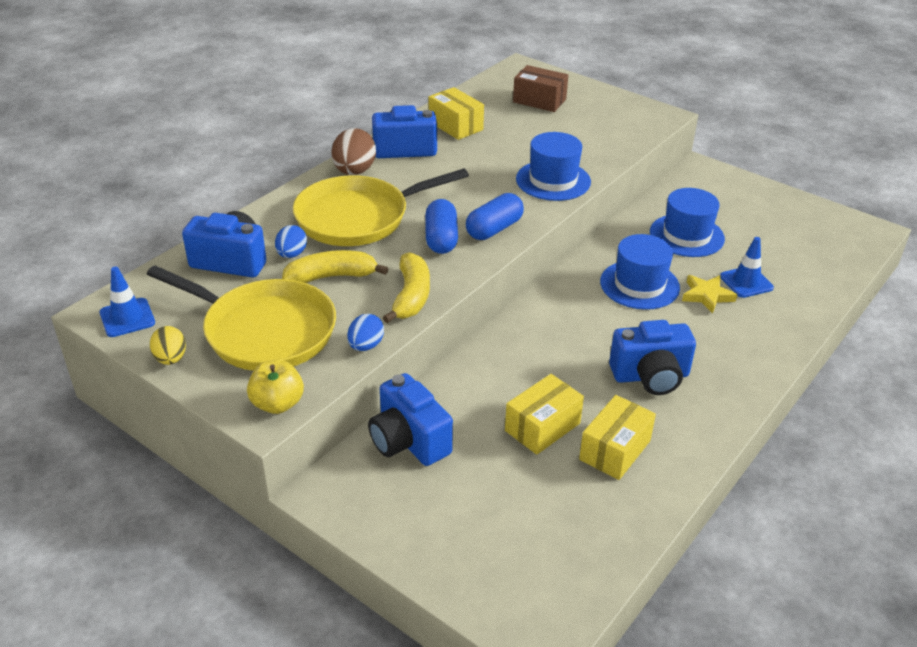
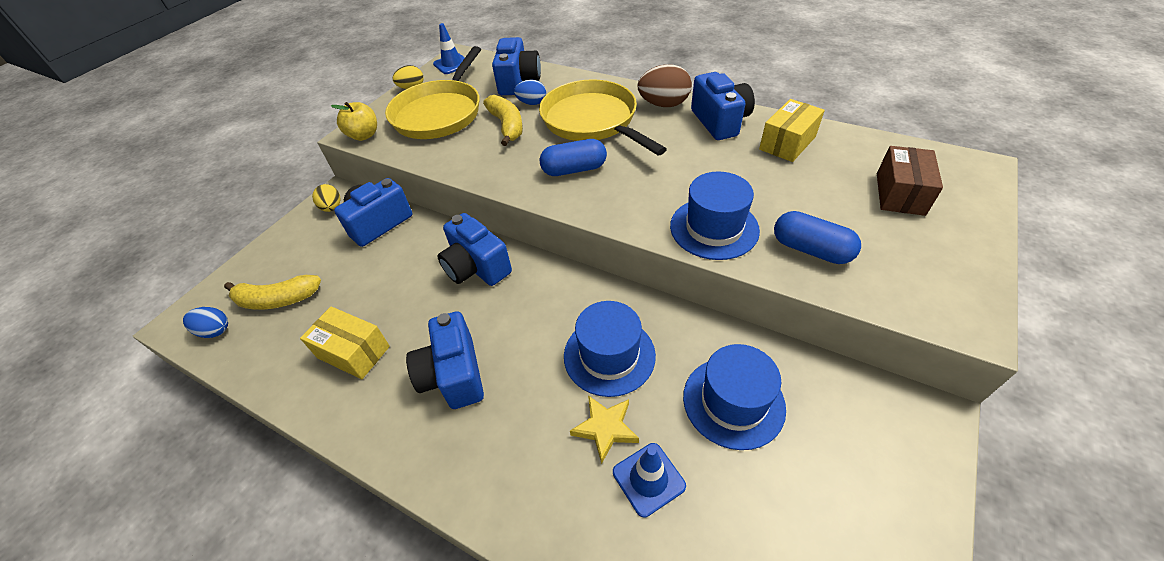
camera: 85 degrees right, 10 degrees up
(353, 494) = (332, 208): none -> yellow egg
(366, 346) = (423, 158): blue egg -> blue egg (215, 330)
(411, 296) = (486, 168): yellow banana -> yellow banana (277, 300)
(494, 229) = (600, 198): blue capsule -> blue capsule (811, 249)
(514, 357) = (476, 267): none -> blue camera
(542, 427) = (387, 297): yellow box -> none

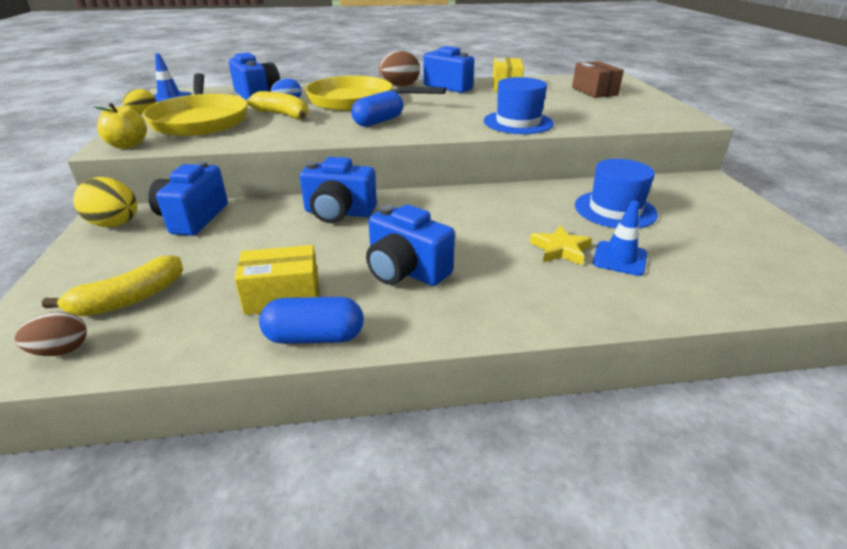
camera: 40 degrees left, 15 degrees down
(215, 330) = (61, 350): blue egg -> brown egg
(332, 208) = (115, 224): yellow egg -> yellow egg, size x1.61
(609, 355) = (512, 219): blue hat -> none
(811, 249) = (584, 117): blue capsule -> blue capsule (314, 337)

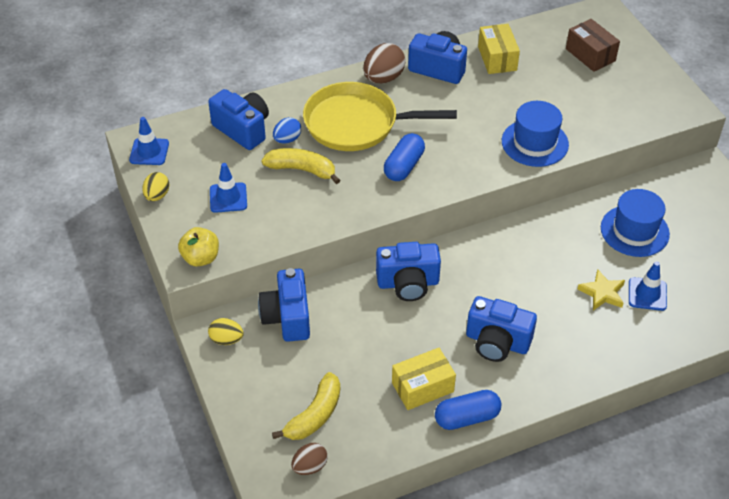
camera: 15 degrees left, 15 degrees up
(115, 224) = (226, 339): yellow egg -> yellow egg, size x0.62
(200, 120) = (228, 198): yellow pan -> blue traffic cone

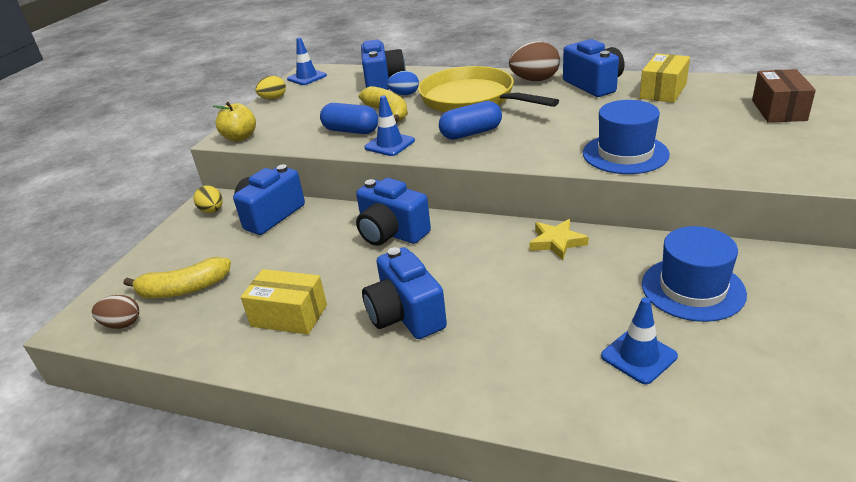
camera: 45 degrees right, 15 degrees down
(228, 198) = (313, 112): blue traffic cone -> blue traffic cone (389, 144)
(467, 417) = (287, 363): blue capsule -> blue capsule (351, 131)
(602, 293) = (579, 328): yellow star -> yellow star (557, 242)

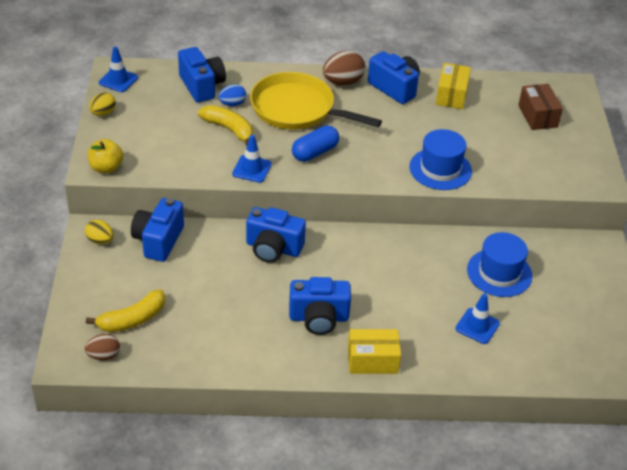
camera: 25 degrees left, 10 degrees up
(289, 315) = (233, 330): yellow box -> yellow box (372, 360)
(351, 131) = (208, 154): blue capsule -> none
(405, 315) = (319, 318): blue camera -> blue camera turned 45 degrees counterclockwise
(557, 242) = (401, 244): yellow star -> none

